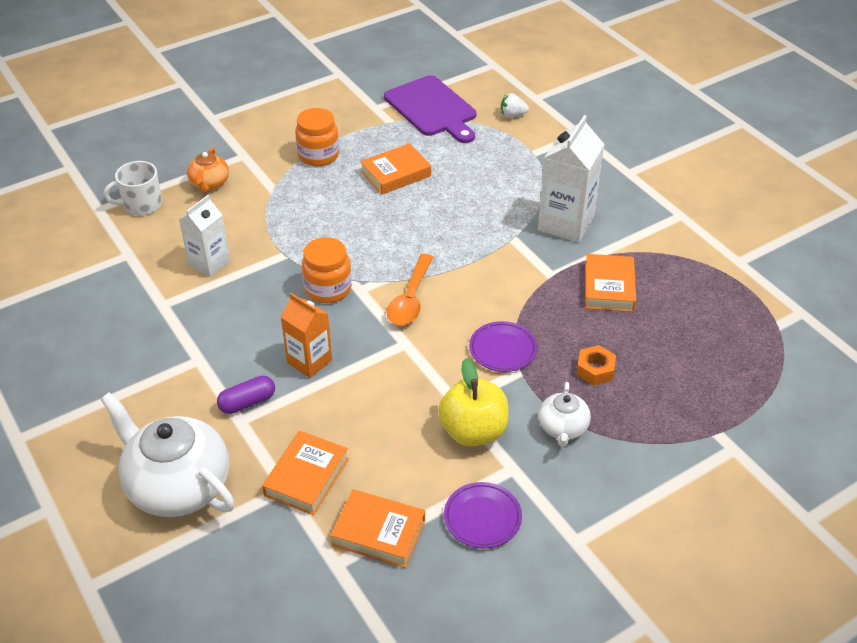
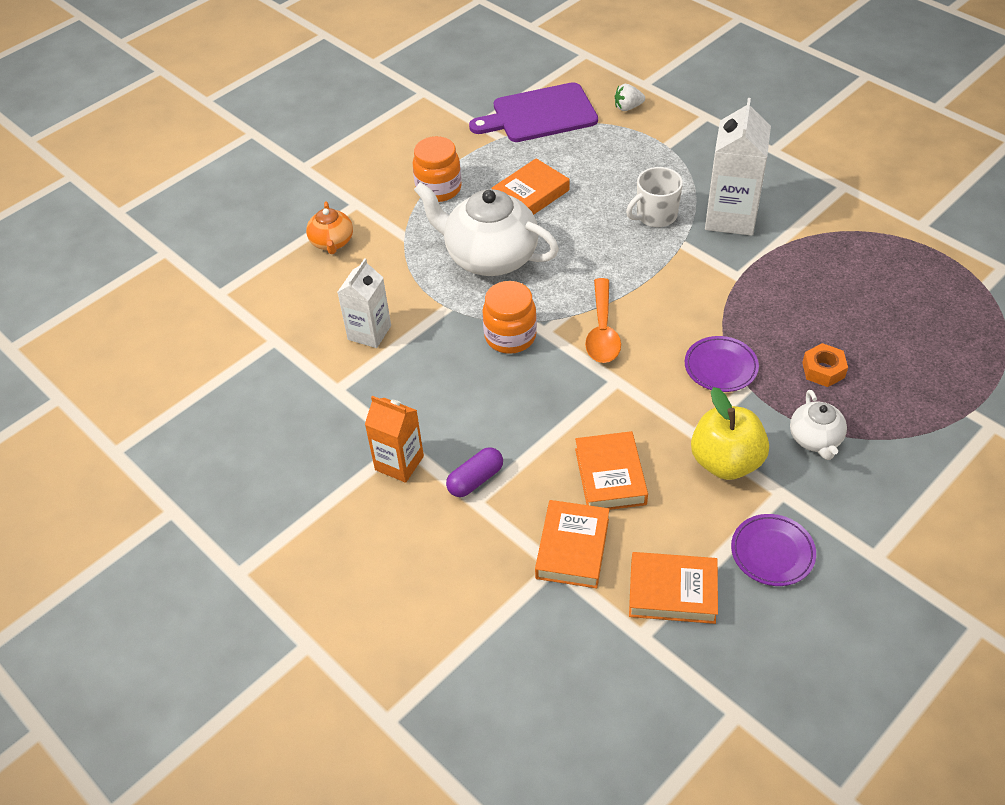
camera: 10 degrees left, 5 degrees up
(142, 205) = (266, 280): white mug -> white mug (655, 215)
(178, 486) = (438, 588): white teapot -> white teapot (490, 257)
(309, 361) = (523, 421): orange carton -> orange carton (399, 463)
(432, 108) = (540, 114): purple cutting board -> purple cutting board turned 120 degrees clockwise
(609, 287) = (802, 278): orange book -> orange book (610, 476)

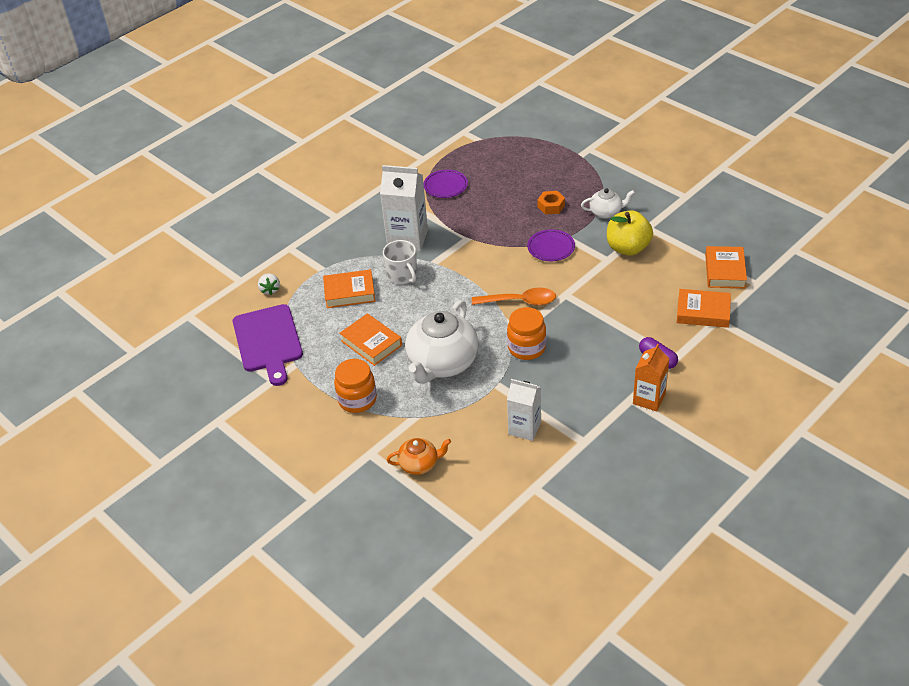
camera: 90 degrees left, 5 degrees down
(610, 476) = (645, 296): orange book -> orange book (349, 292)
(772, 552) = (690, 232): purple plate -> purple plate (445, 186)

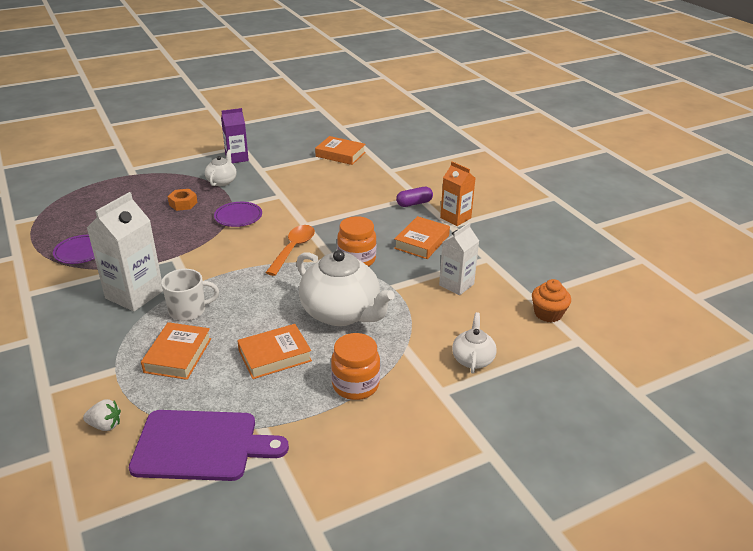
camera: 75 degrees left, 10 degrees down
(419, 464) = (472, 359): orange teapot -> white teapot
(512, 506) = (548, 313): none -> orange cupcake
(628, 248) = (276, 183): yellow apple -> none
(659, 203) = (237, 158): none -> purple carton
(703, 312) = (377, 173): orange book -> orange book (422, 242)

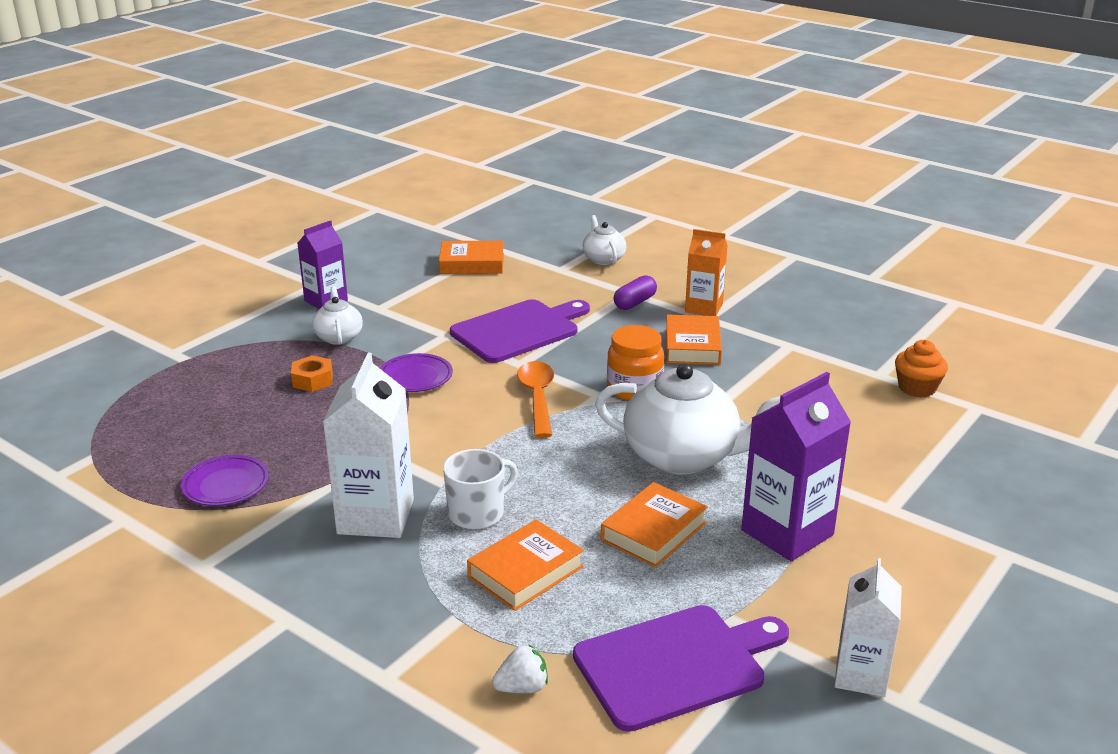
camera: 25 degrees left, 5 degrees down
(178, 355) = (525, 572): orange book -> orange book turned 60 degrees clockwise
(325, 203) = (518, 330): none -> purple cutting board
(355, 385) = (787, 532): orange jar -> purple carton
(456, 284) = (784, 385): white carton -> white carton (860, 675)
(472, 359) = (887, 462): white teapot -> white teapot (603, 259)

